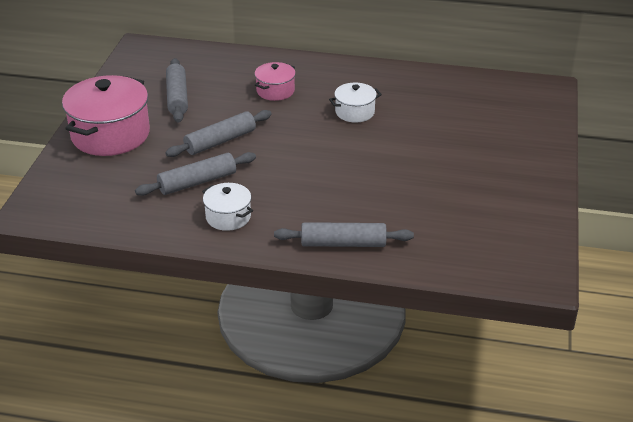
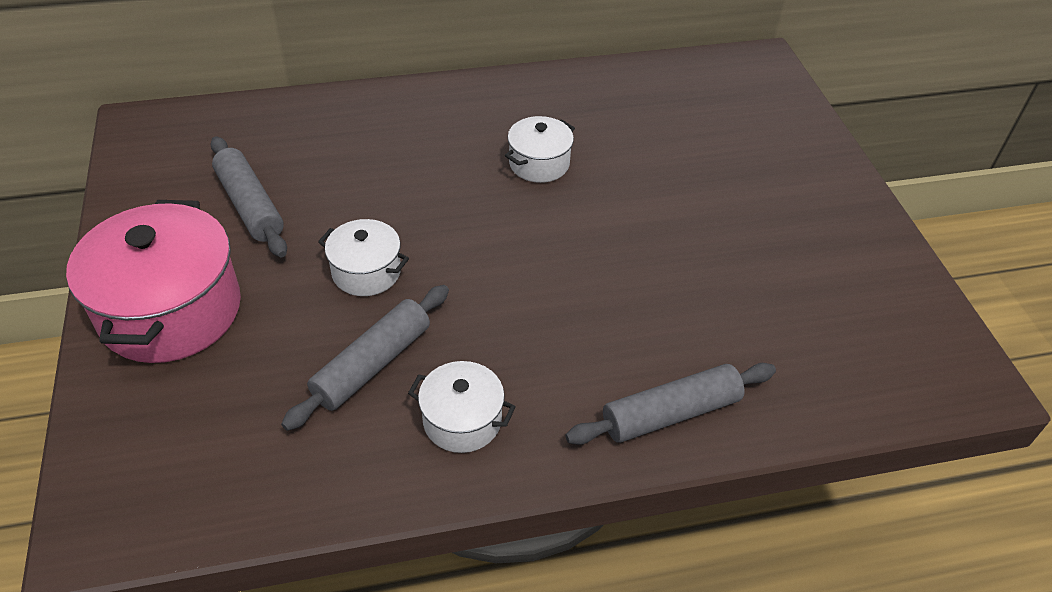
camera: 25 degrees left, 10 degrees up
(220, 141) = (366, 272): grey rolling pin -> white pot
(275, 91) = (400, 155): pink pot -> none

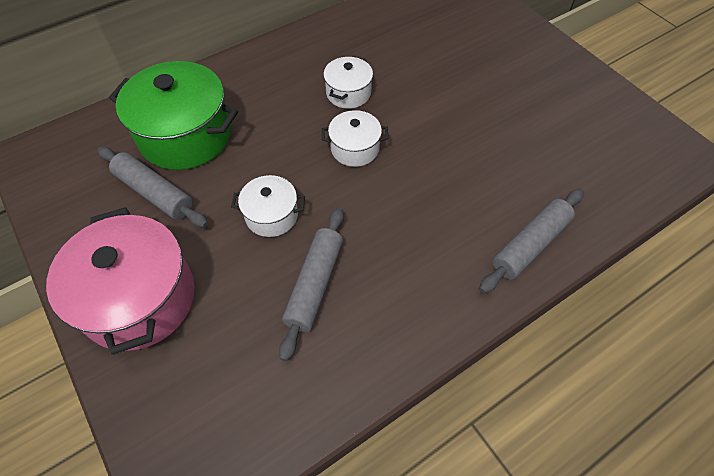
camera: 20 degrees left, 10 degrees up
(318, 155) = (185, 136): none -> green pot
(462, 420) = (400, 302): white pot -> white pot (355, 148)

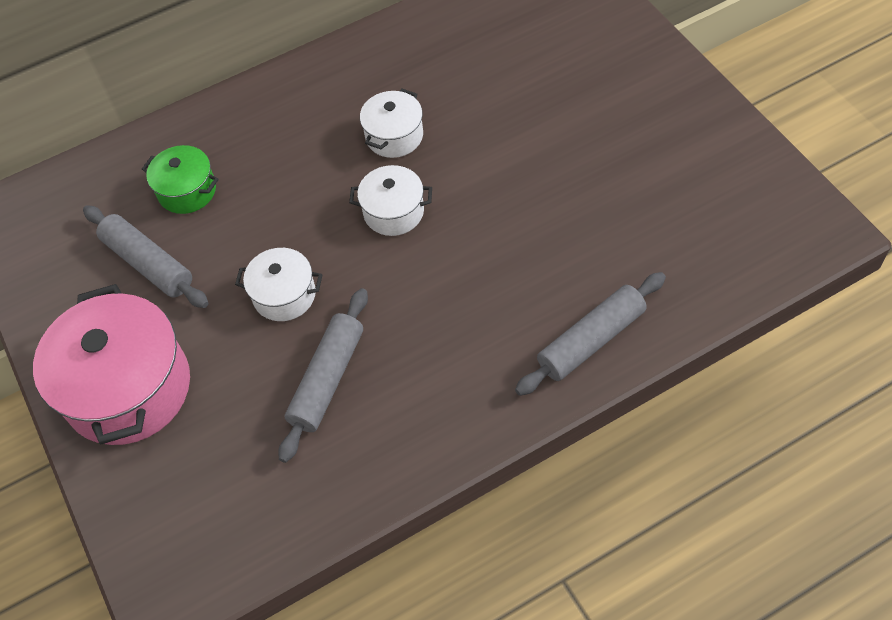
camera: 10 degrees right, 0 degrees up
(185, 136) = (187, 191): green pot -> green pot, size x0.52

